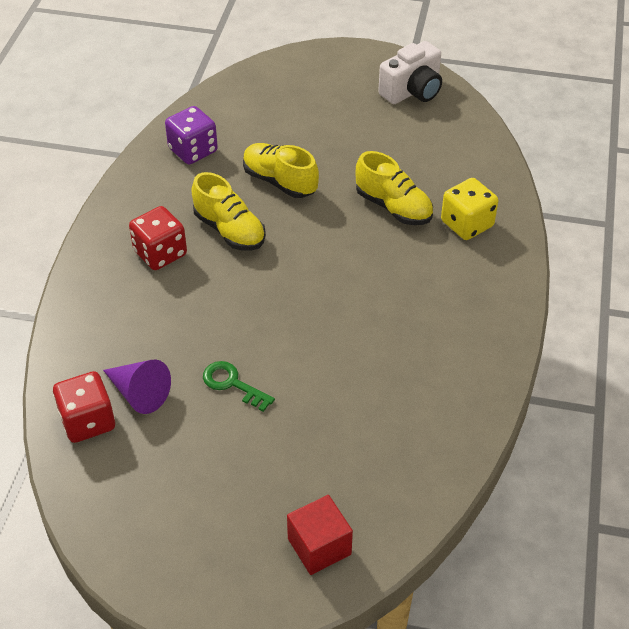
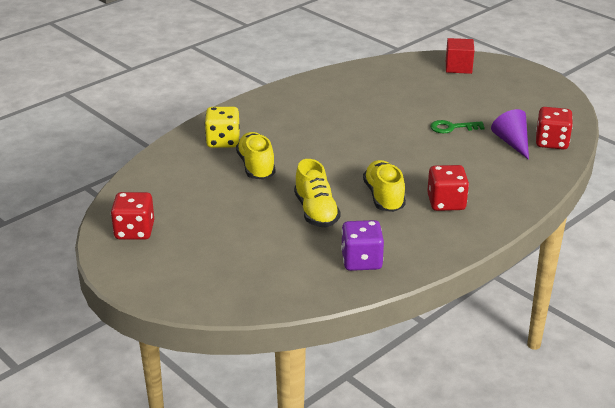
camera: 145 degrees left, 15 degrees down
(232, 384) = (452, 127): green key -> green key turned 105 degrees clockwise
(412, 91) = (134, 231): white camera -> red dice

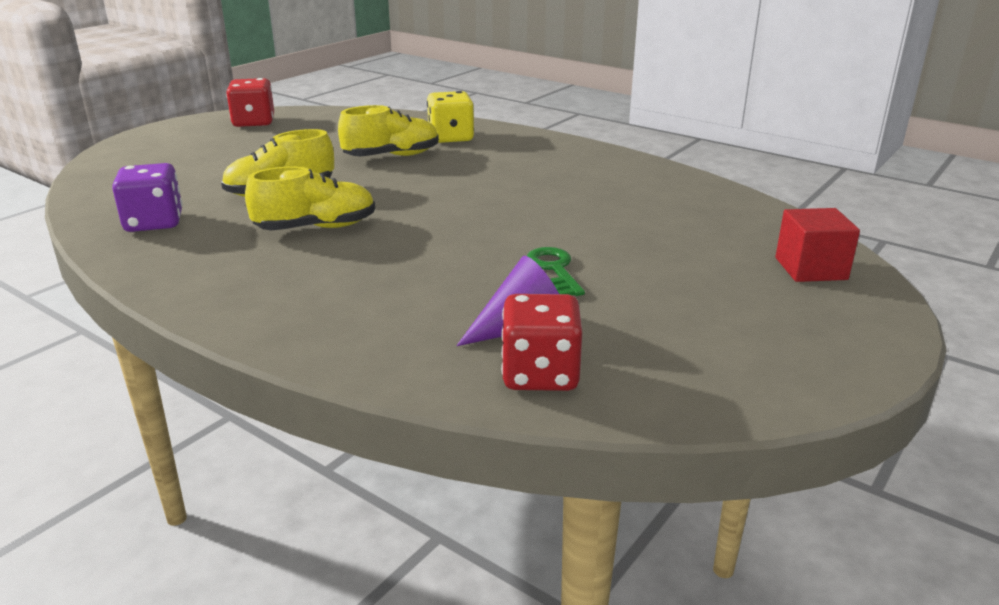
camera: 80 degrees right, 5 degrees down
(446, 203) = (296, 271): red dice -> none

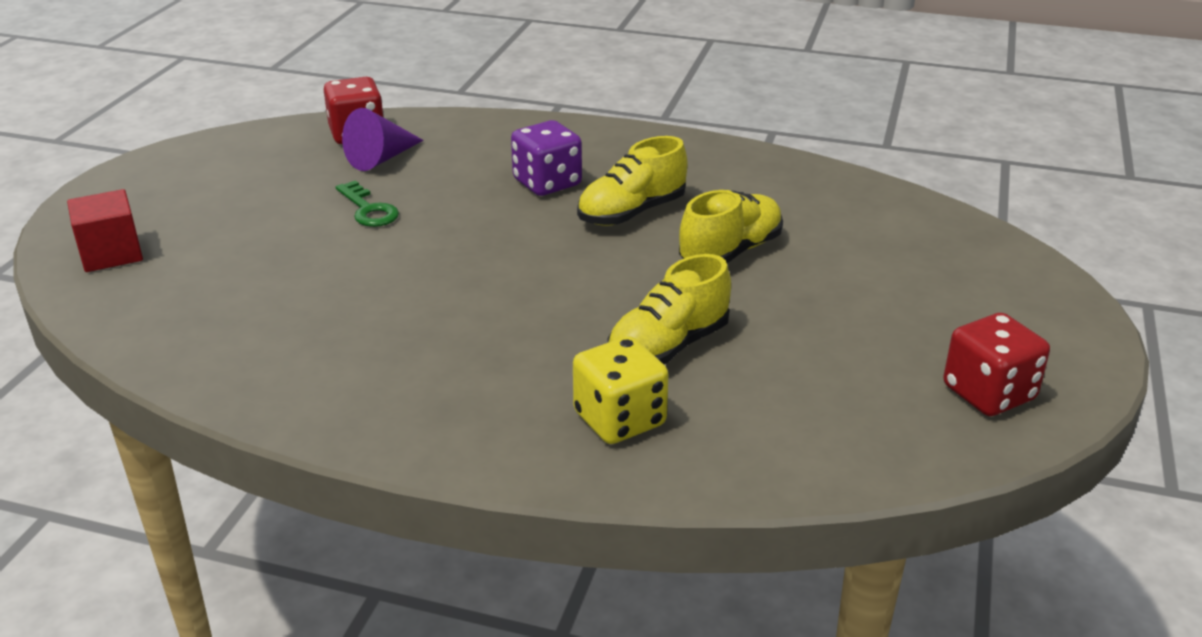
camera: 160 degrees right, 5 degrees up
(154, 222) = (795, 190): purple dice -> purple dice (547, 183)

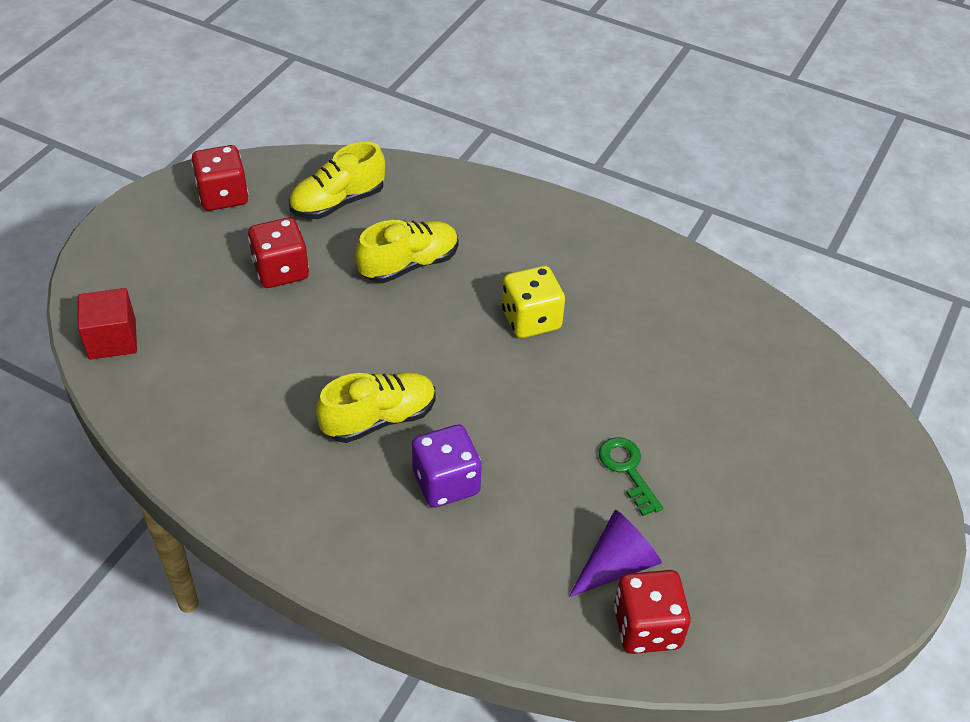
camera: 170 degrees left, 15 degrees up
(111, 254) = (855, 445): red cube -> red cube (112, 339)
(619, 419) = (462, 216): yellow dice -> yellow dice (531, 319)
(730, 252) = (316, 351): yellow shoe -> yellow shoe (338, 202)
(829, 317) = (281, 271): none -> red dice

